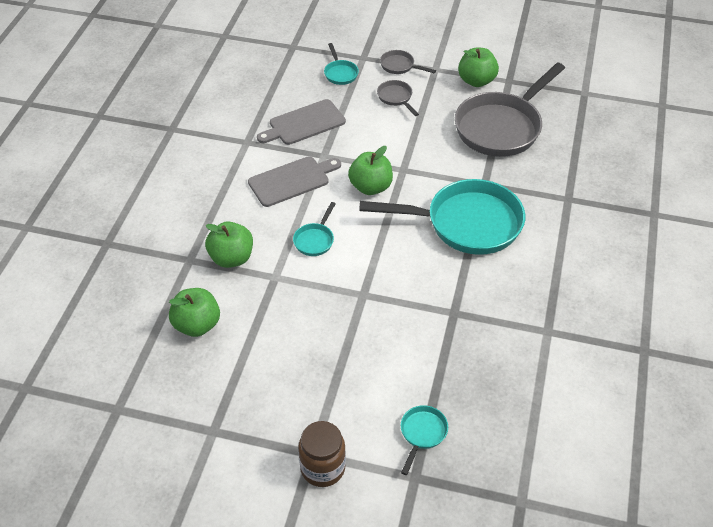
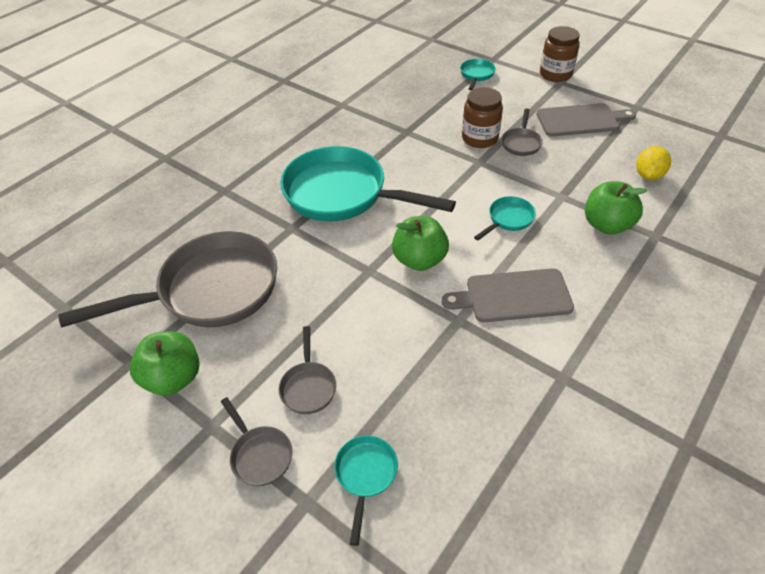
camera: 155 degrees left, 0 degrees up
(197, 325) = (648, 175): green apple -> yellow lemon
(304, 123) = (467, 383): grey cutting board -> grey cutting board (581, 120)
(330, 331) = (521, 143): none -> grey pan
(375, 325) = (479, 138): none -> brown jar
(422, 434) = (476, 75): turquoise pan -> turquoise pan turned 150 degrees clockwise

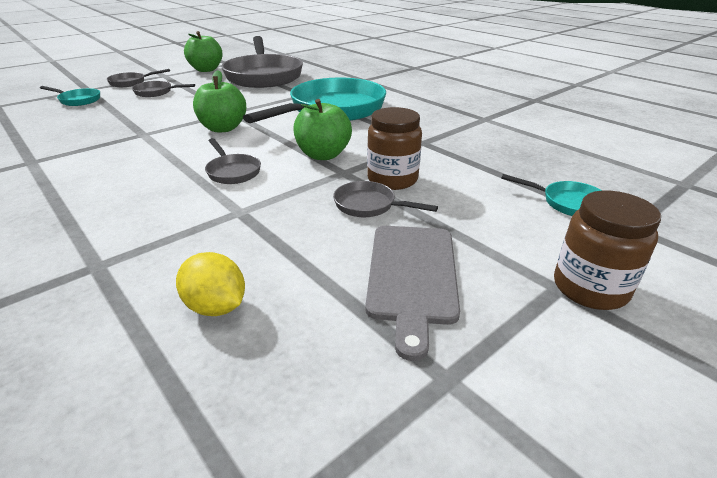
camera: 100 degrees right, 15 degrees down
(508, 219) = (232, 171): turquoise pan -> grey pan
(513, 296) = (135, 157): grey cutting board -> none
(606, 225) = (158, 230): green apple -> green apple (323, 155)

